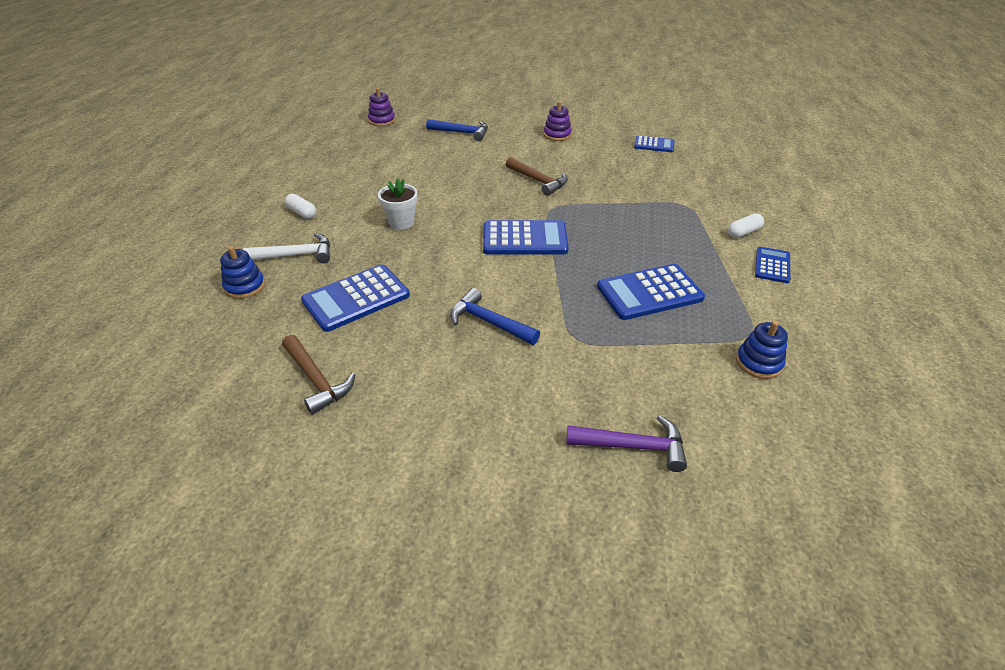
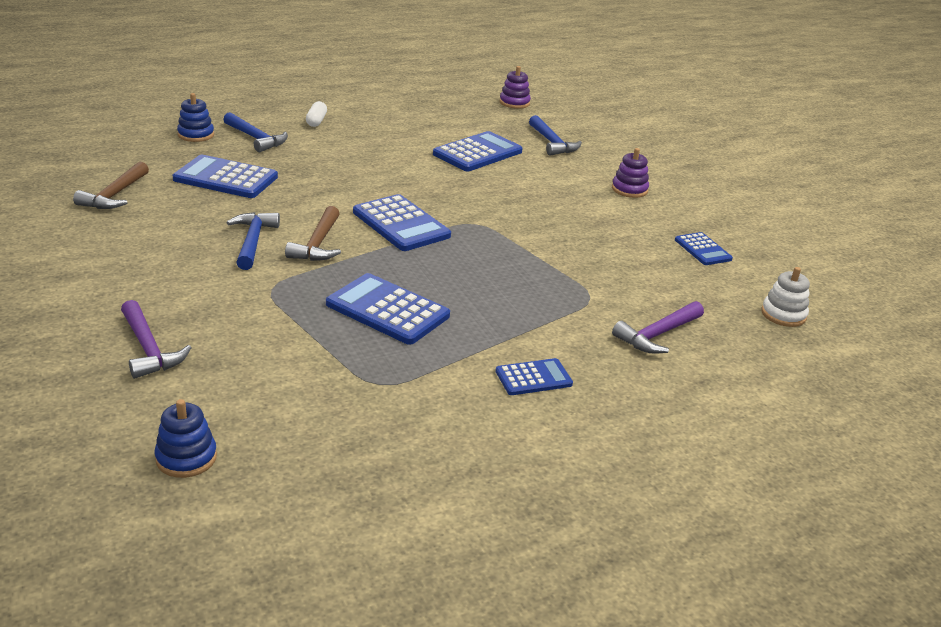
camera: 50 degrees right, 10 degrees down
(296, 255) = (256, 138): white hammer -> blue hammer
(401, 222) = (354, 163): white flower pot -> none
(445, 165) = (477, 153): none -> blue calculator
(538, 181) = (516, 204): brown hammer -> brown hammer (318, 244)
(743, 232) = (582, 346): white capsule -> none
(744, 153) = (783, 314): none -> white stacking toy
(744, 201) = (657, 335): none -> purple hammer
(758, 363) = (334, 397): blue stacking toy -> blue stacking toy (186, 458)

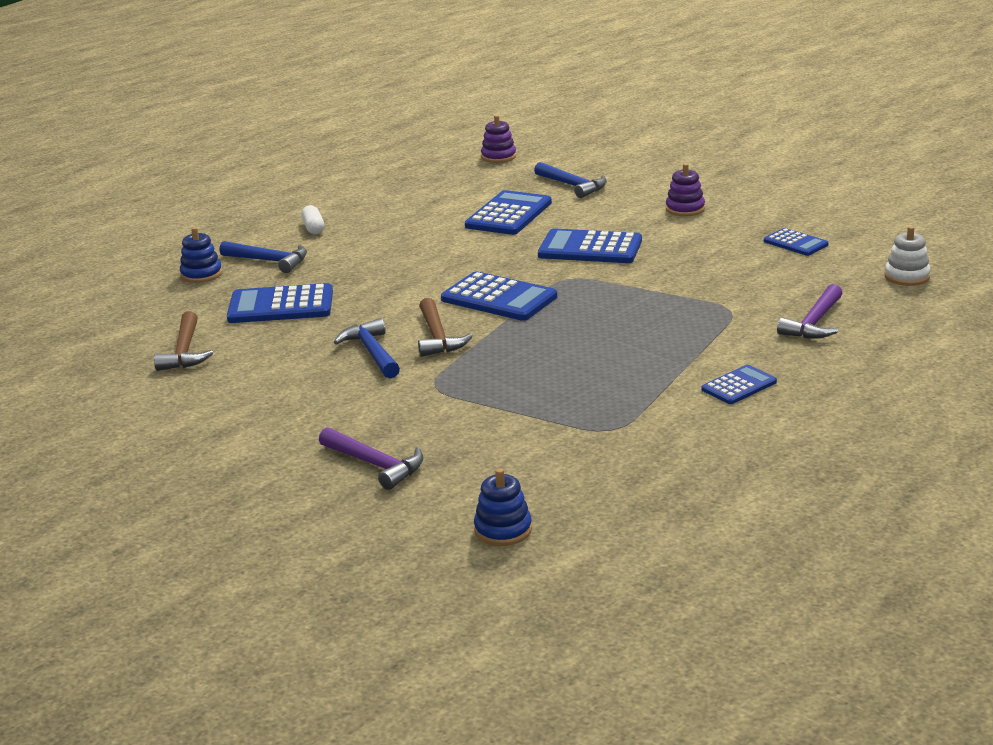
camera: 15 degrees left, 5 degrees down
(387, 310) = (560, 372): blue calculator -> blue calculator (590, 248)

